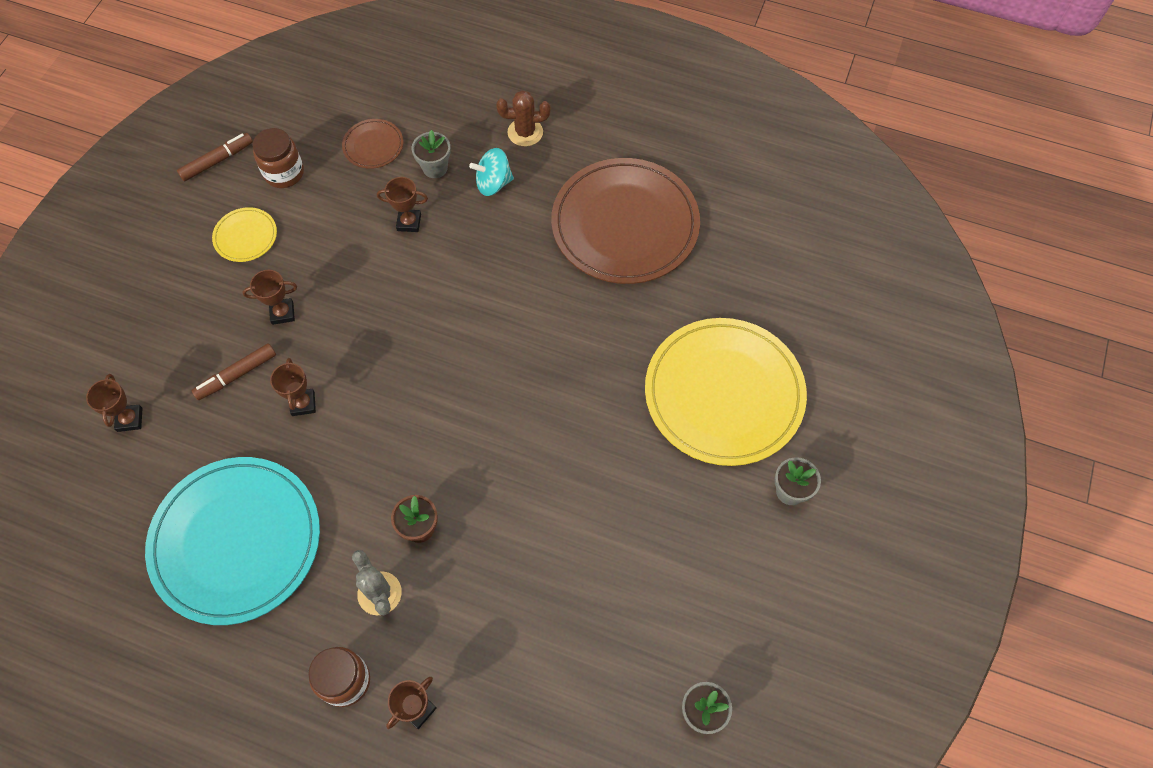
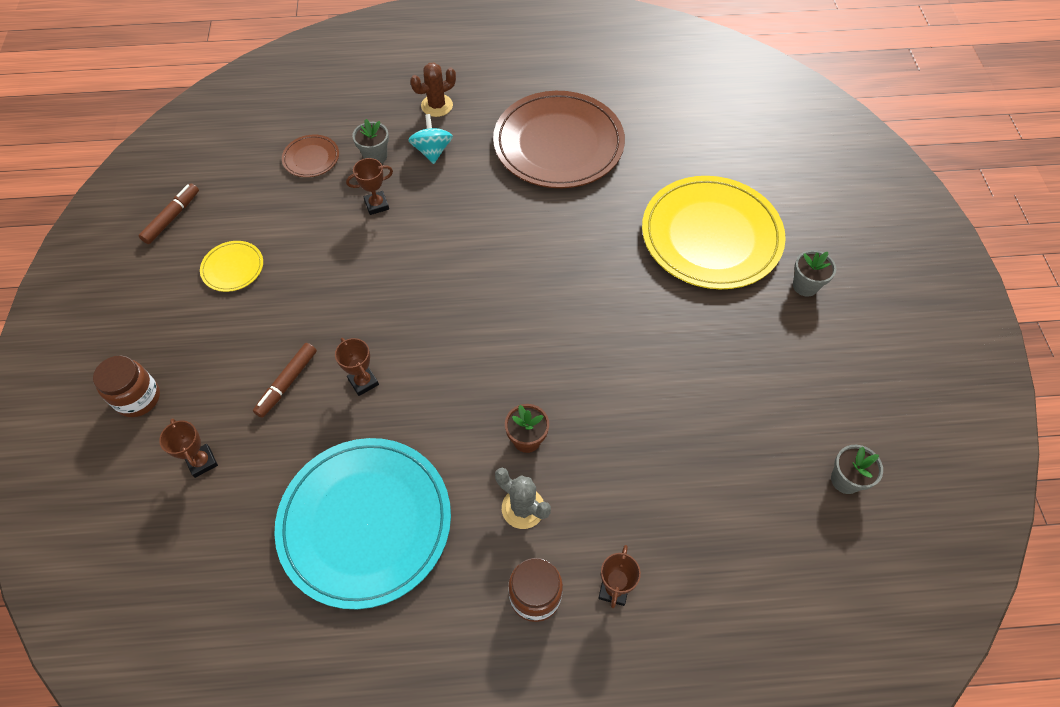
camera: 25 degrees left, 5 degrees down
(282, 313) = (302, 316): brown trophy -> none
(284, 173) = (241, 205): brown jar -> brown jar (138, 398)
(493, 183) = (432, 151): turquoise spinning top -> turquoise spinning top turned 120 degrees clockwise

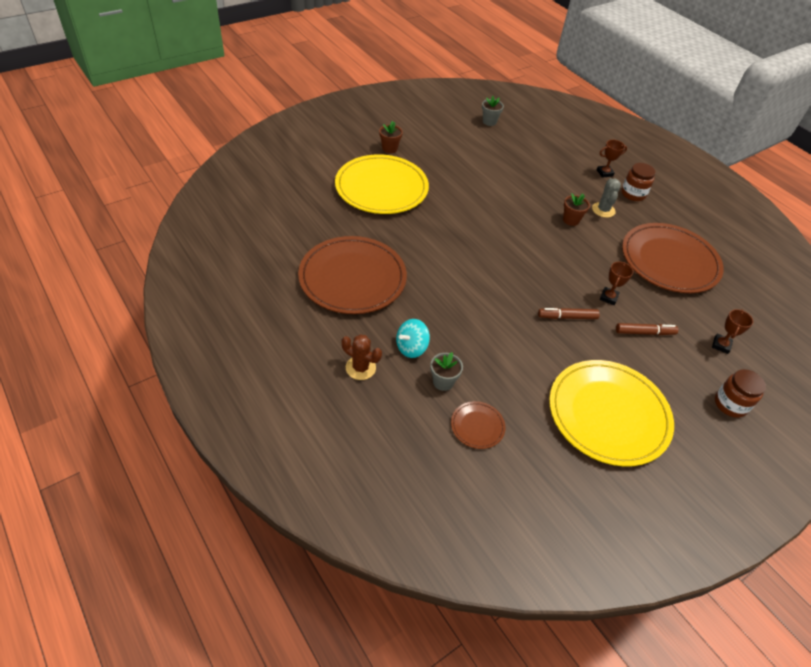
camera: 125 degrees left, 10 degrees down
(172, 217) = (610, 491): brown marker -> brown marker (567, 317)
(233, 268) = (608, 414): yellow plate -> yellow plate, size x2.33
(365, 522) = (669, 261): turquoise plate -> brown plate
(376, 205) = (486, 356): brown trophy -> none
(805, 286) = (389, 148): grey flower pot -> brown flower pot

